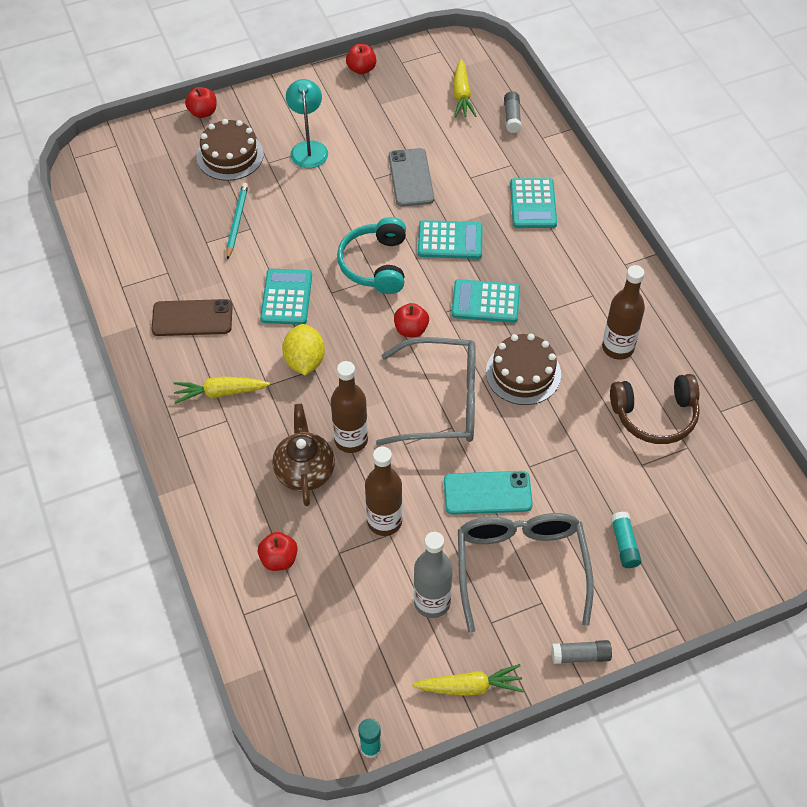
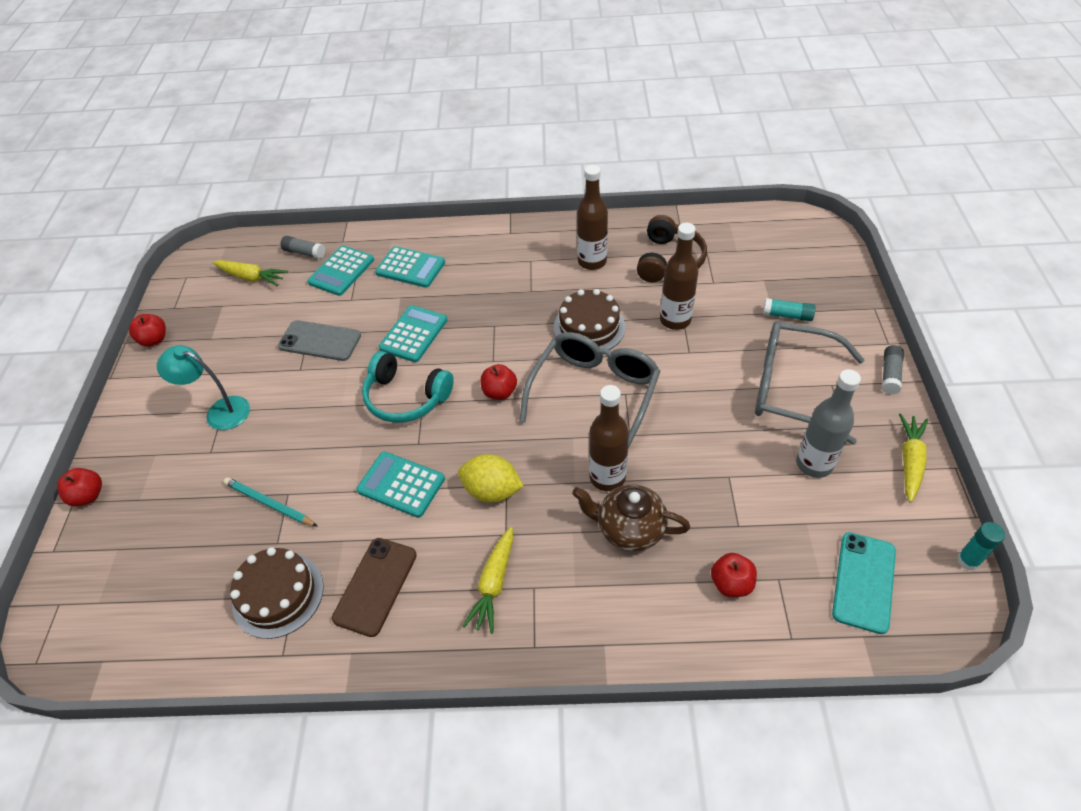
camera: 65 degrees left, 5 degrees down
(230, 155) = (172, 485): brown cake -> brown cake (278, 594)
(384, 521) = (713, 476): brown bottle -> brown bottle (675, 320)
(485, 302) = (498, 330): turquoise calculator -> turquoise calculator (341, 271)
(487, 493) = (707, 389): turquoise phone -> turquoise phone (864, 582)

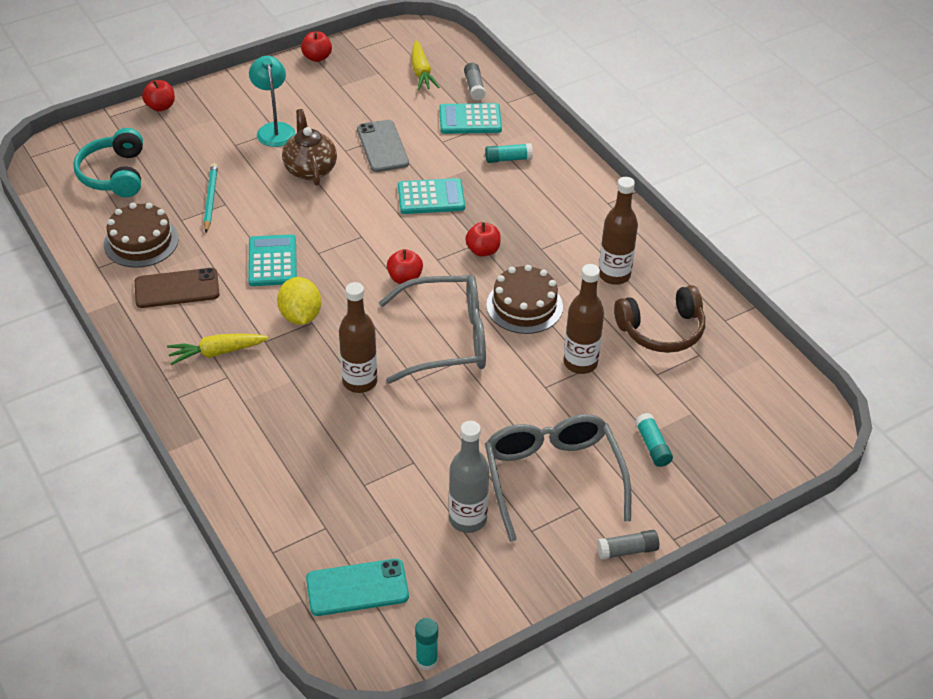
camera: 55 degrees right, 5 degrees down
(406, 398) = (359, 224): turquoise headphones -> turquoise headphones (114, 174)
(410, 268) = (508, 159): turquoise calculator -> turquoise glue stick
(629, 529) = (316, 414): brown teapot -> brown teapot (310, 169)
(731, 583) = (302, 497): red apple -> red apple (483, 250)
(910, 461) = (519, 592): yellow carrot -> none

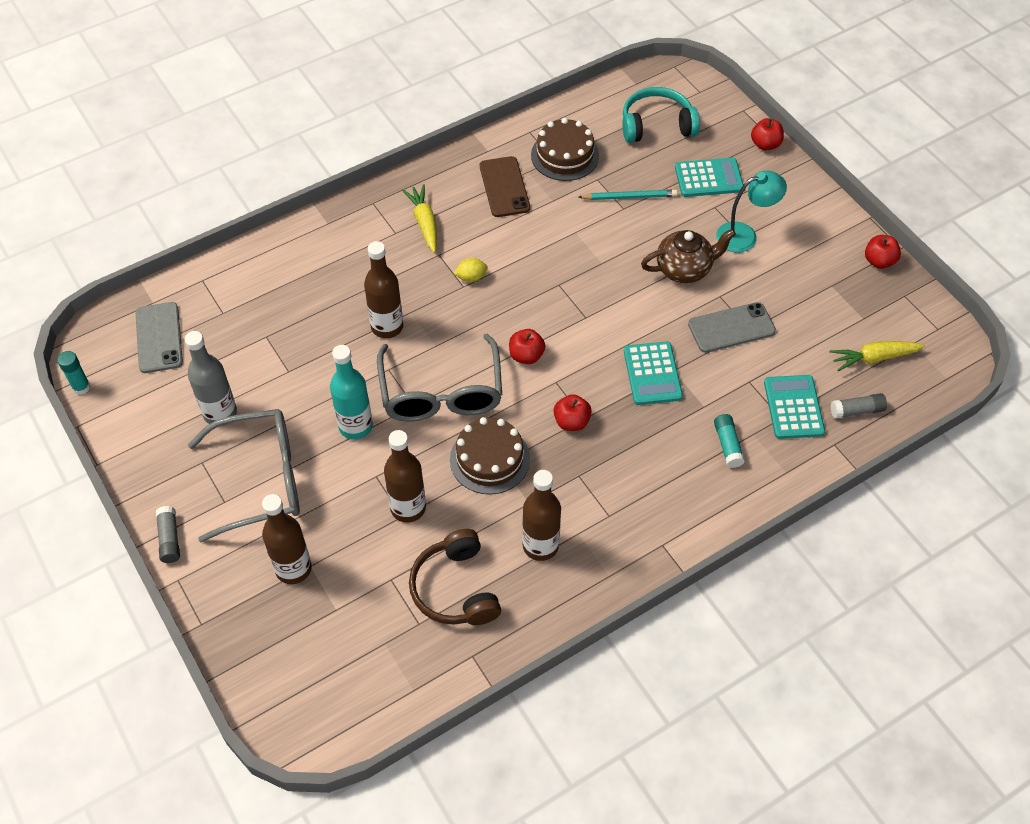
camera: 90 degrees right, 10 degrees up
(272, 261) = (544, 251): turquoise calculator -> turquoise calculator (708, 178)
(300, 316) = (471, 277): yellow lemon -> yellow lemon, size x0.59
(357, 588) = (159, 337): turquoise phone -> grey phone
(486, 404) = (355, 426): none -> turquoise bottle
(652, 446) = (293, 569): turquoise glue stick -> brown bottle

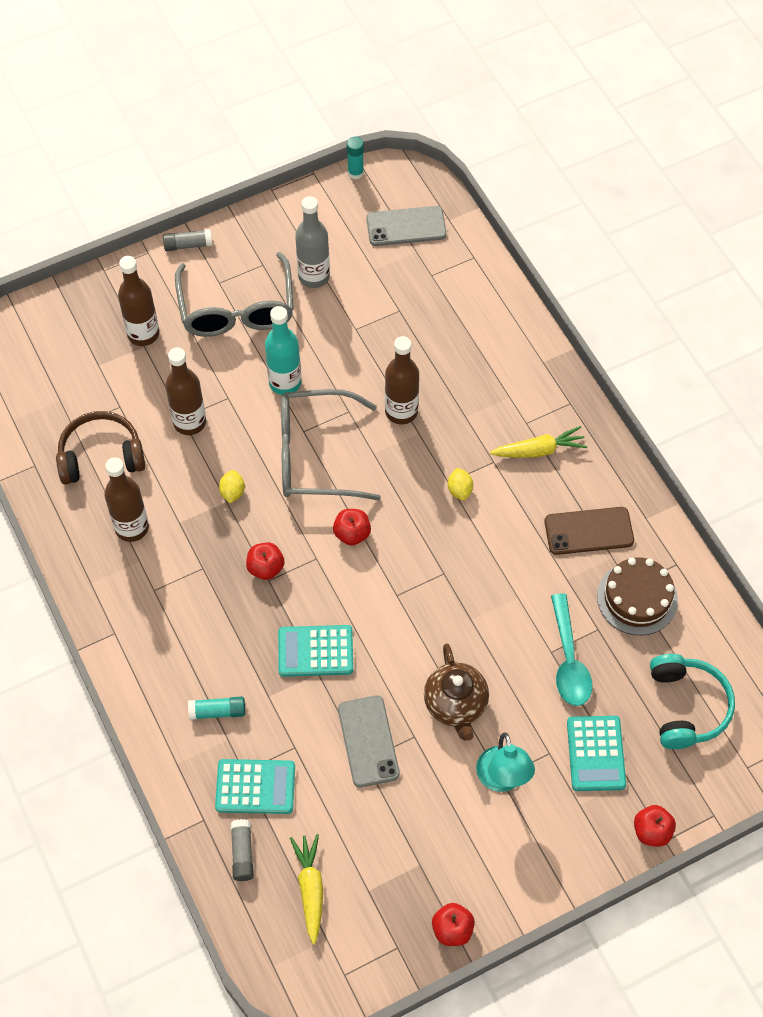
camera: 95 degrees right, 5 degrees up
(489, 459) = (232, 492): brown cake -> yellow lemon
(629, 197) = (569, 660): turquoise pencil -> turquoise spoon

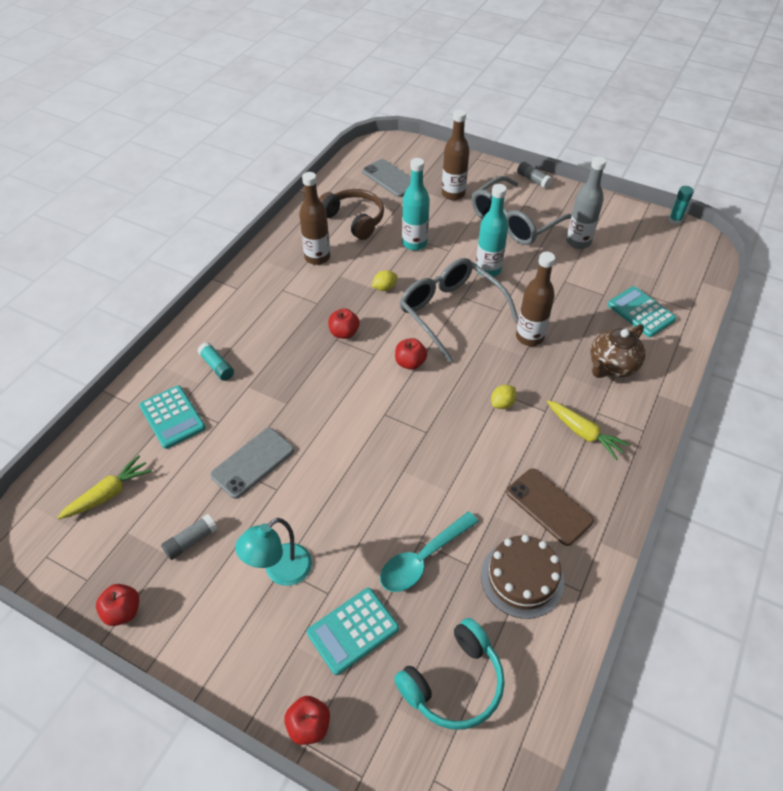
camera: 55 degrees right, 10 degrees down
(189, 422) = (414, 243): brown bottle -> turquoise bottle
(242, 853) = (115, 438): grey glue stick -> grey glue stick (191, 541)
(315, 651) = (302, 393): turquoise calculator -> turquoise calculator (641, 312)
(406, 226) = (669, 264): grey phone -> grey phone (390, 178)
(456, 704) = (323, 501): brown teapot -> brown teapot (612, 366)

